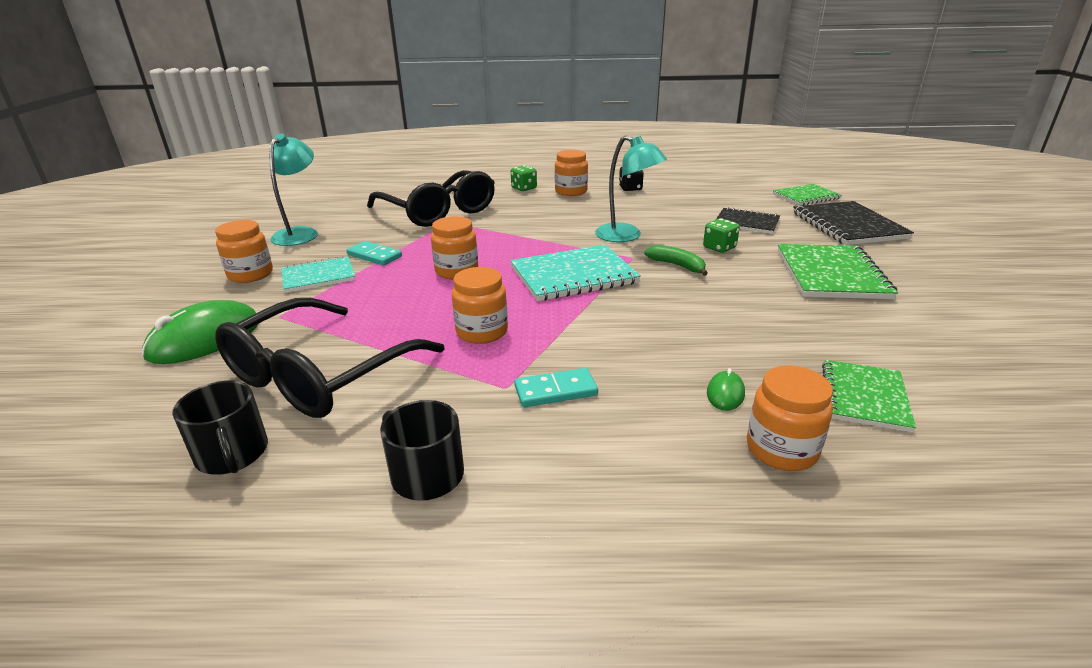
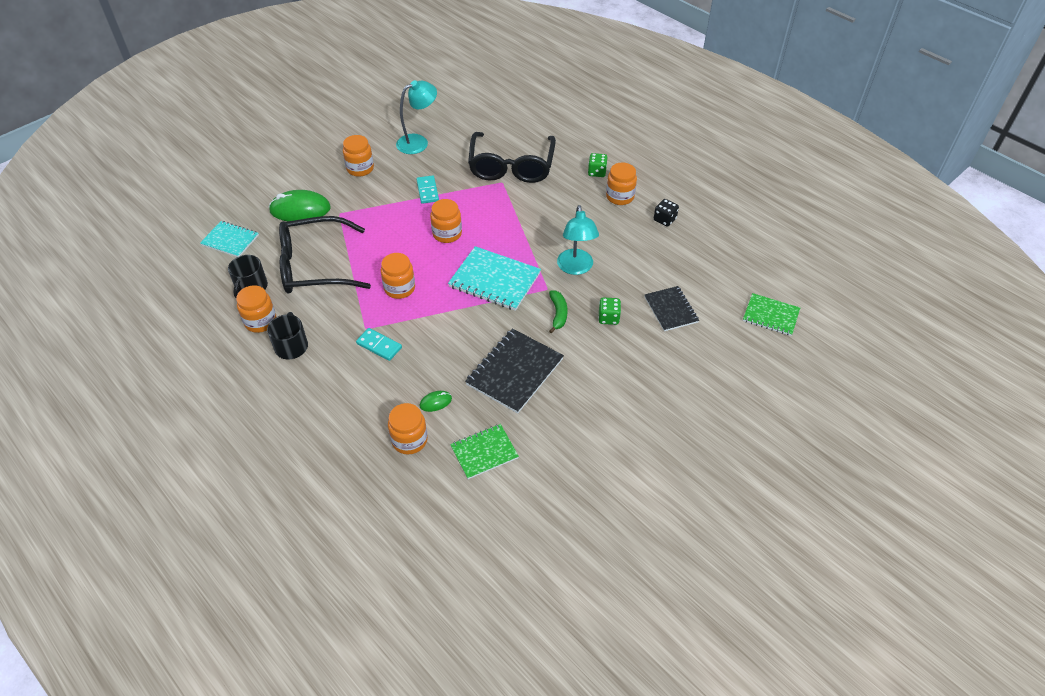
camera: 45 degrees right, 20 degrees up
(317, 482) = (260, 321): none -> orange jar
(318, 276) = (385, 192): turquoise notebook -> turquoise notebook (230, 240)
(831, 274) = (627, 386): green notebook -> none
(848, 225) = (731, 362): black notebook -> black notebook (515, 372)

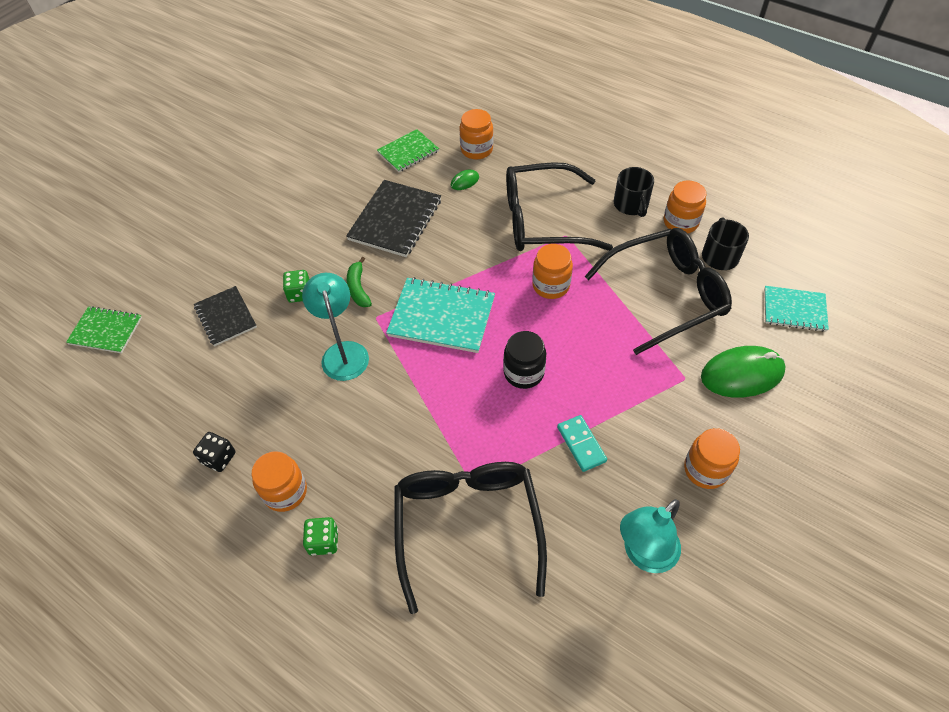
camera: 170 degrees right, 5 degrees up
(379, 346) = (542, 220): turquoise domino -> black glasses
(447, 234) = (523, 373): orange jar -> black jar

